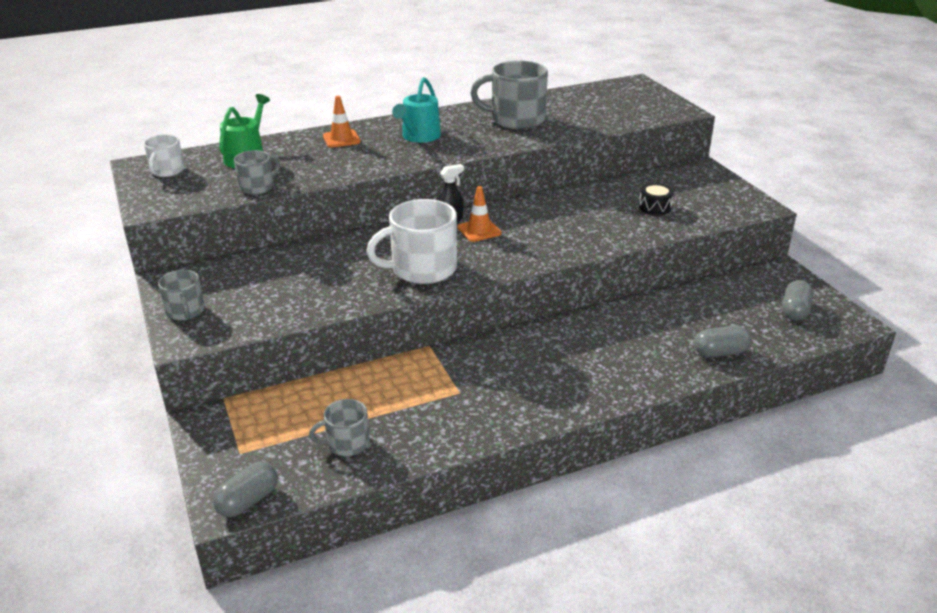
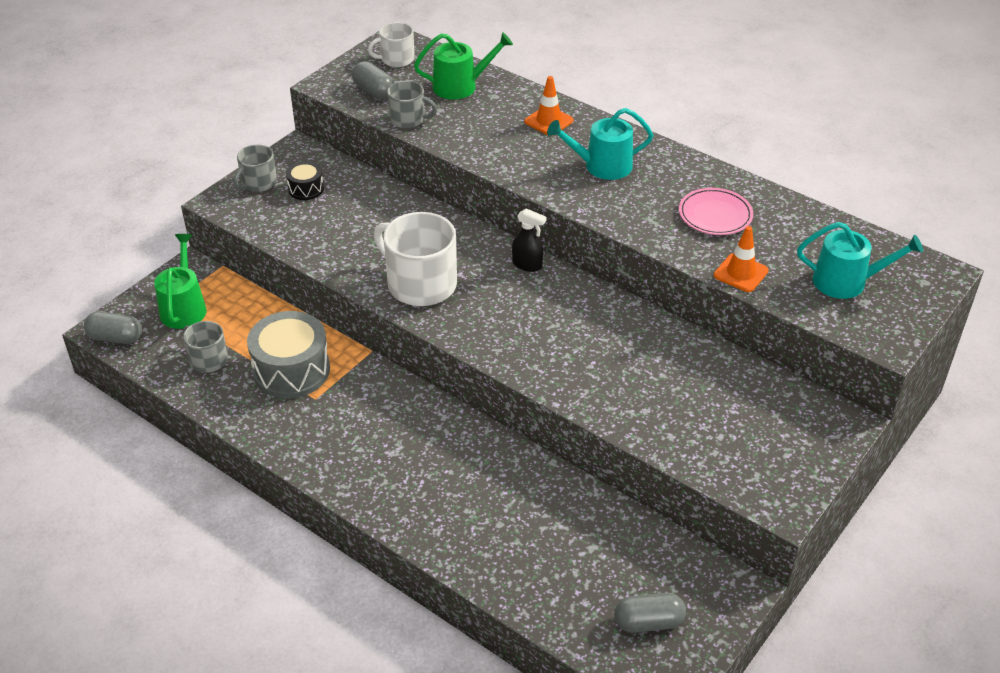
camera: 60 degrees right, 10 degrees up
(256, 439) = (184, 307): none -> green watering can
(411, 395) = (291, 370): none -> grey drum
(479, 230) = (523, 292): orange traffic cone -> orange traffic cone (740, 273)
(516, 119) = (715, 215): grey mug -> pink plate
(620, 105) = (846, 282): none -> turquoise watering can
(655, 207) = (694, 409): black drum -> black drum (306, 189)
(720, 352) = (509, 573): grey capsule -> grey capsule (374, 91)

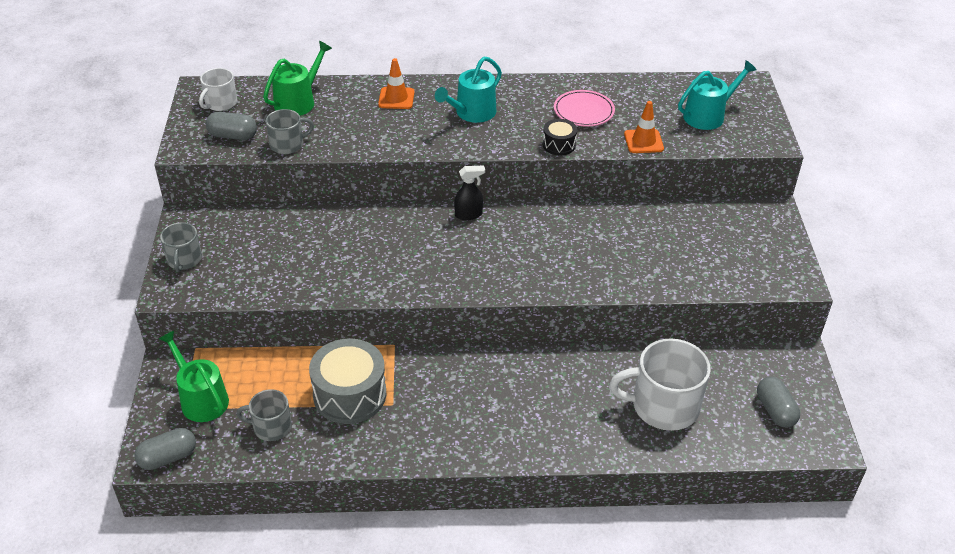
camera: 40 degrees left, 0 degrees up
(306, 189) = (231, 244): black drum -> black drum (559, 145)
(420, 284) = (408, 268): white mug -> white mug (663, 406)
(648, 622) = (775, 410): grey capsule -> grey capsule turned 60 degrees counterclockwise

